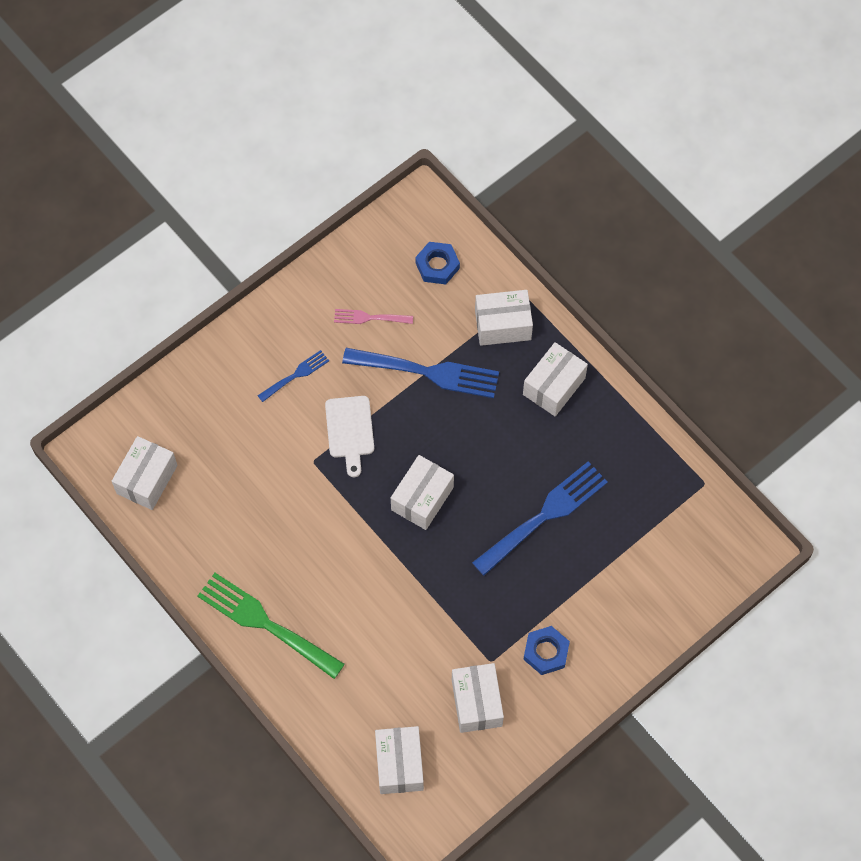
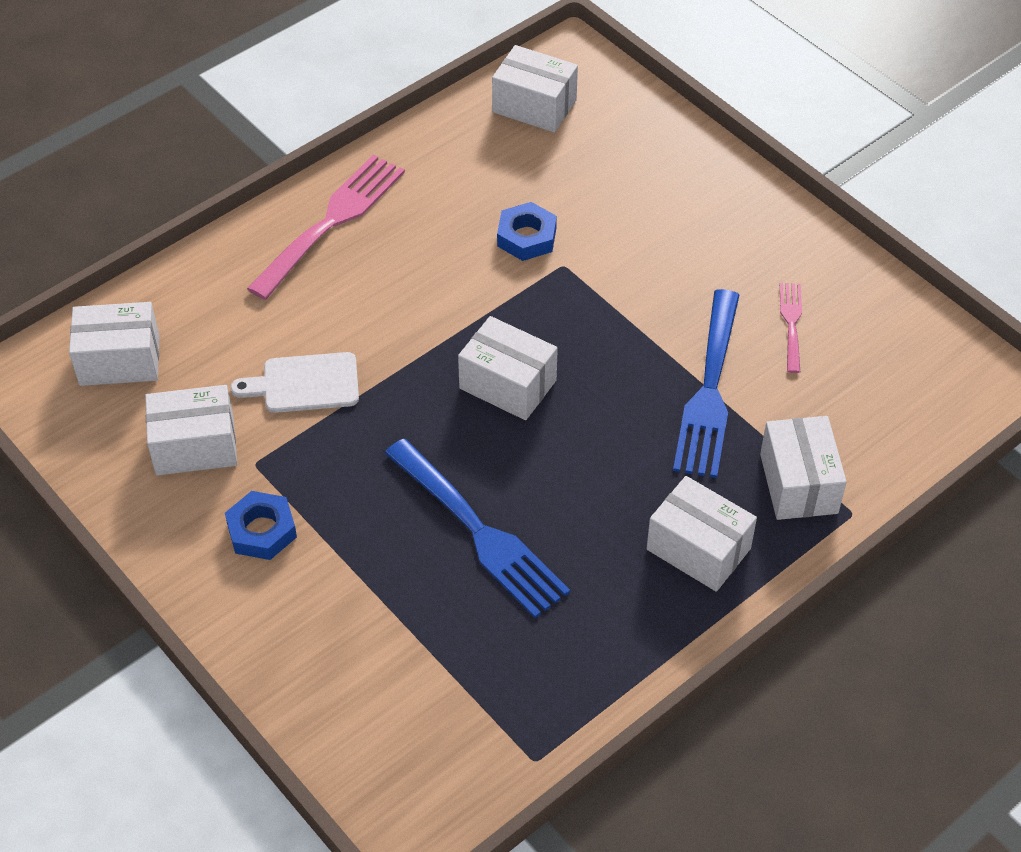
camera: 90 degrees right, 15 degrees down
(265, 623) = (332, 221): green fork -> pink fork
(296, 375) = (693, 245): blue fork -> none
(350, 431) = (611, 303): white cutting board -> white cutting board (305, 384)
(437, 265) = (889, 402): blue nut -> blue nut (526, 237)

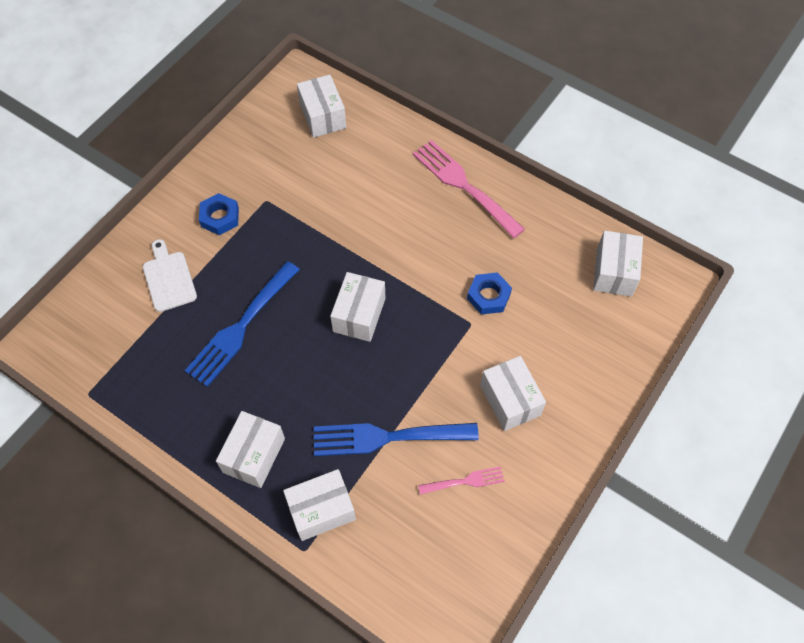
camera: 75 degrees right, 10 degrees up
(195, 446) = (271, 169): white box -> white box (510, 400)
(305, 384) = (330, 208): white cutting board -> white cutting board (168, 278)
(332, 221) = (463, 185): pink fork -> pink fork turned 150 degrees counterclockwise

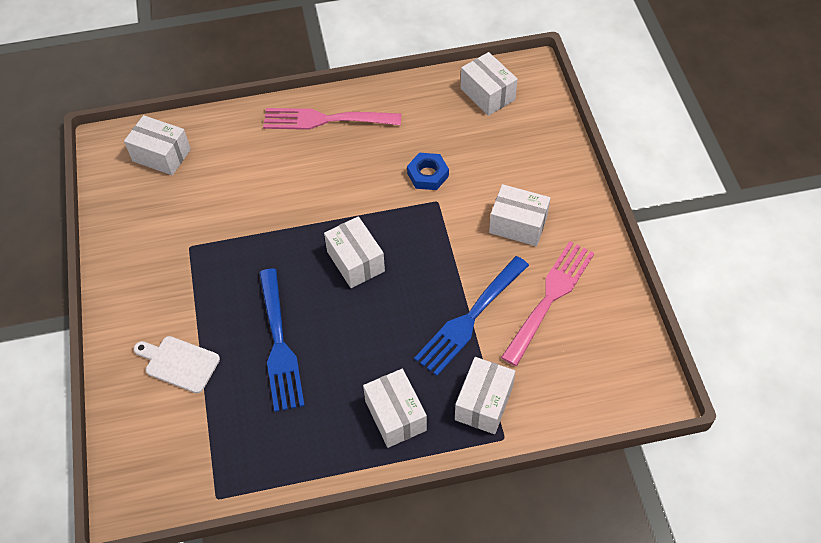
camera: 45 degrees left, 5 degrees down
(220, 217) = (166, 288): blue nut -> none
(465, 481) = (550, 297): pink fork -> pink fork, size x1.96

